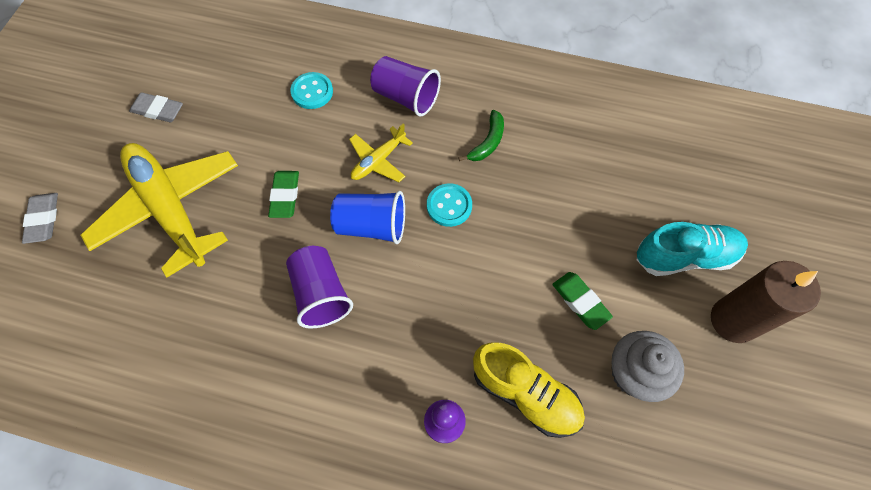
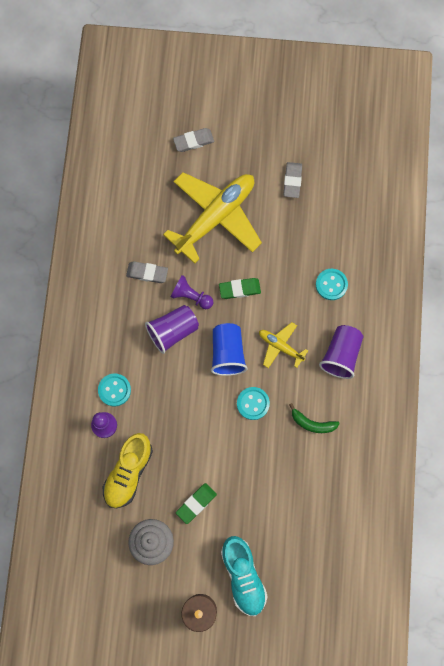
camera: 80 degrees right, 10 degrees up
(220, 317) = (147, 273): none -> grey eraser
(275, 260) = (191, 296): none -> purple pawn
(391, 396) = (114, 390): none -> turquoise button

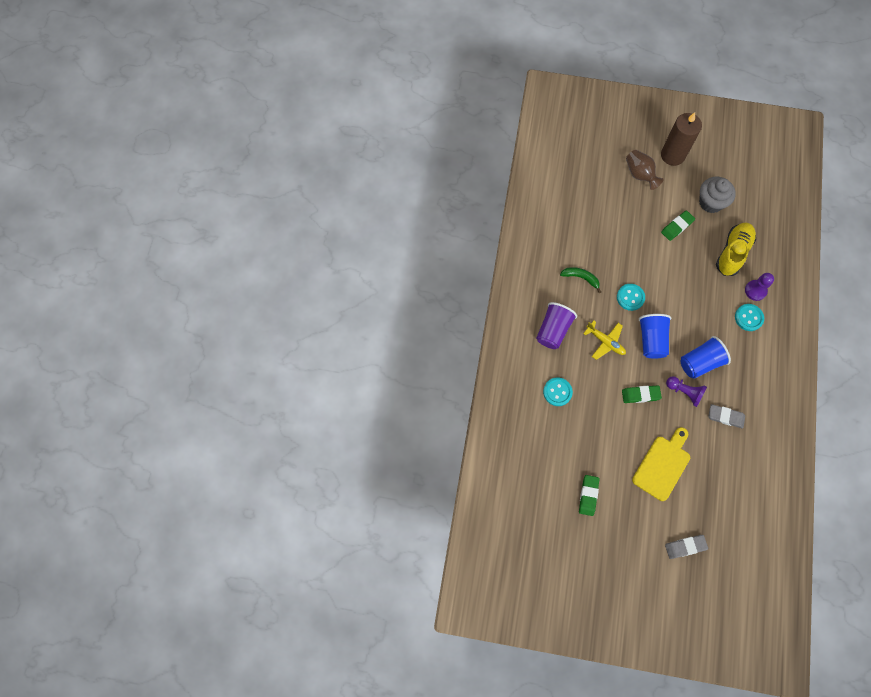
camera: 175 degrees left, 5 degrees down
(173, 331) = (700, 362): purple cup -> blue cup
(215, 217) = (663, 465): yellow plane -> yellow cutting board
(243, 576) = (640, 174): turquoise shoe -> brown vase
(292, 181) = (588, 495): grey eraser -> green eraser

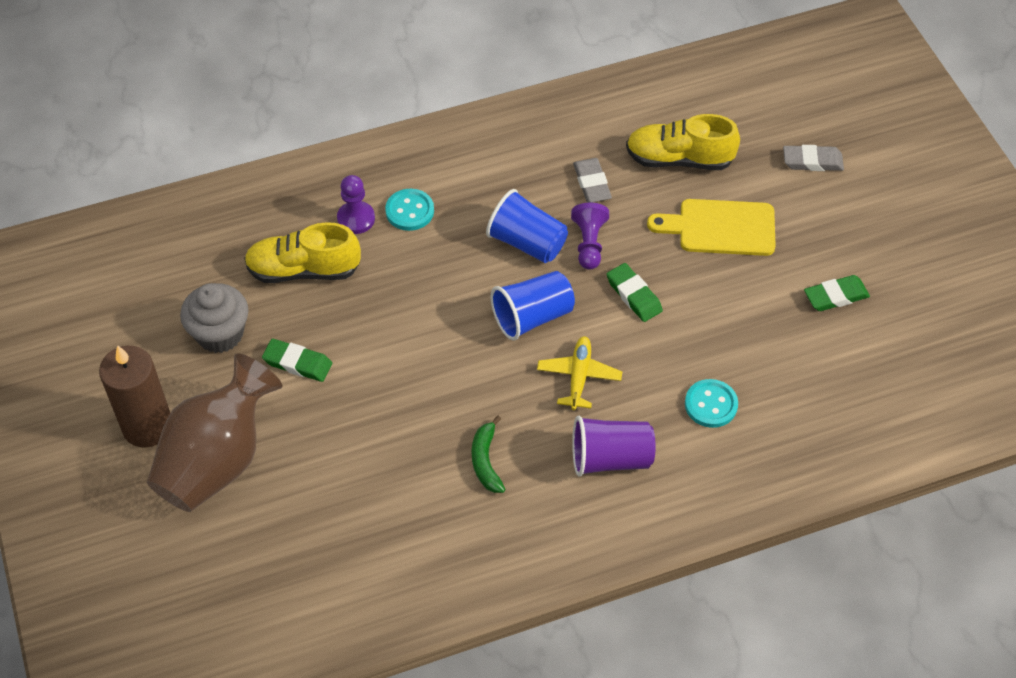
camera: 120 degrees left, 15 degrees down
(630, 297) = (476, 375): turquoise button -> none
(640, 174) = (218, 460): brown vase -> brown vase, size x1.80
(685, 547) = (812, 161): grey eraser -> grey eraser turned 45 degrees counterclockwise
(721, 473) = (679, 159): none -> yellow shoe

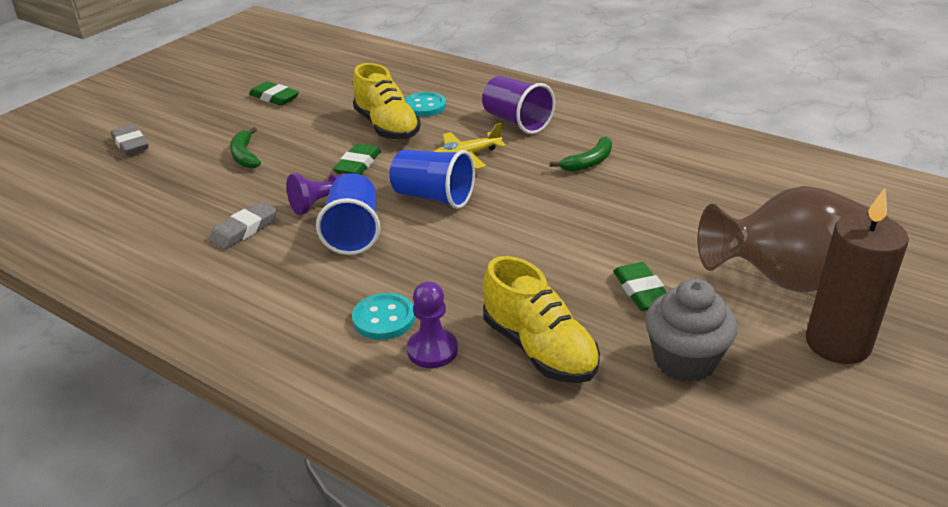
camera: 125 degrees left, 20 degrees down
(679, 159) = (174, 199): yellow shoe -> yellow shoe (387, 127)
(720, 228) = (245, 155): yellow cutting board -> green banana

